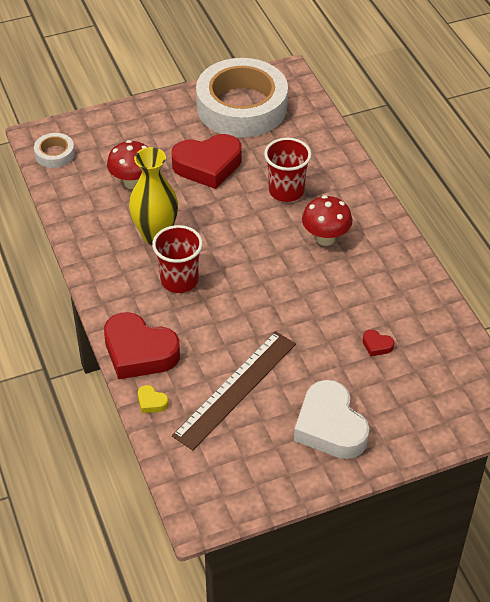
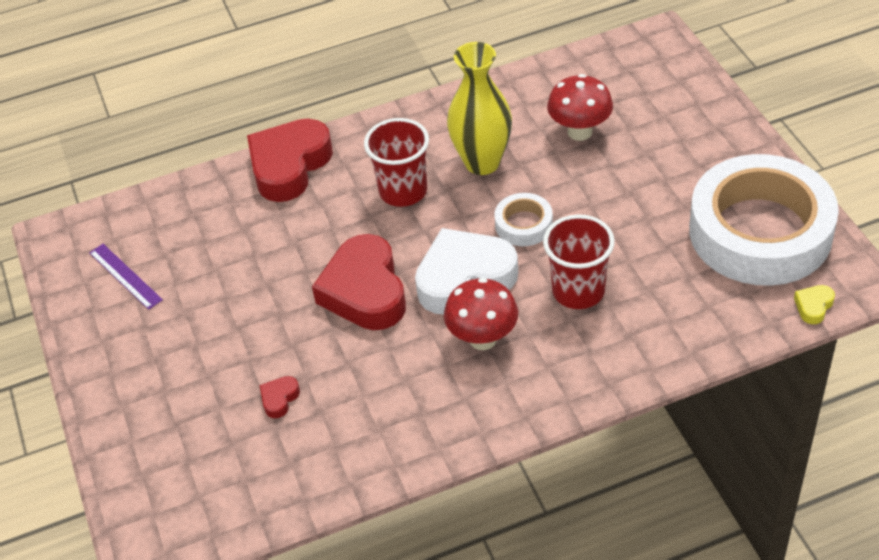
camera: 95 degrees right, 0 degrees up
(55, 154) = (625, 56): white tape -> white tape (523, 224)
(151, 402) = (214, 183): yellow heart -> yellow heart (813, 306)
(208, 166) = (622, 203): red heart -> red heart (365, 291)
(236, 389) = (223, 256): brown ruler -> none
(252, 455) = (125, 276): none -> purple ruler
(330, 427) = (153, 349): white heart -> white heart (464, 278)

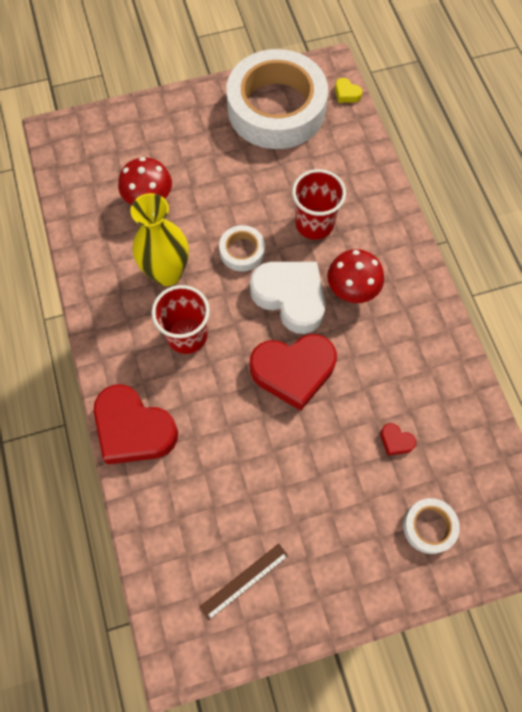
camera: 90 degrees left, 20 degrees up
(125, 276) = (244, 580): purple ruler -> brown ruler
(174, 438) = (429, 526): none -> white tape
(464, 278) = (290, 298): white heart -> white heart turned 150 degrees clockwise

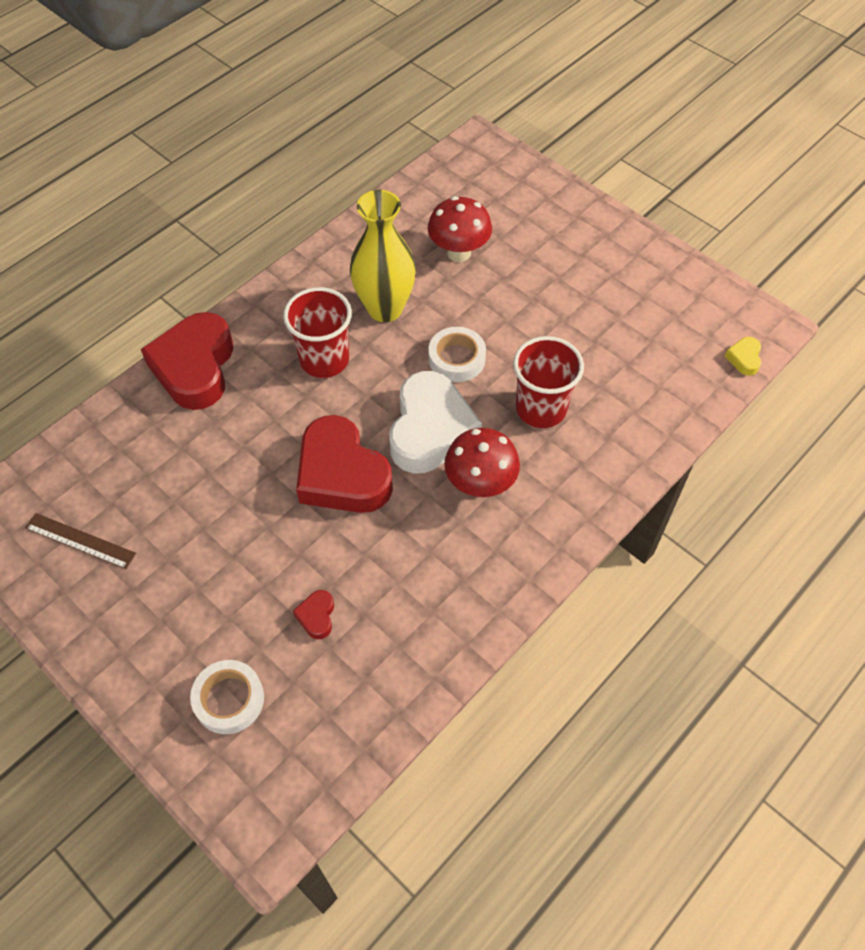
camera: 60 degrees right, 10 degrees down
(276, 108) = (664, 303): white tape -> none

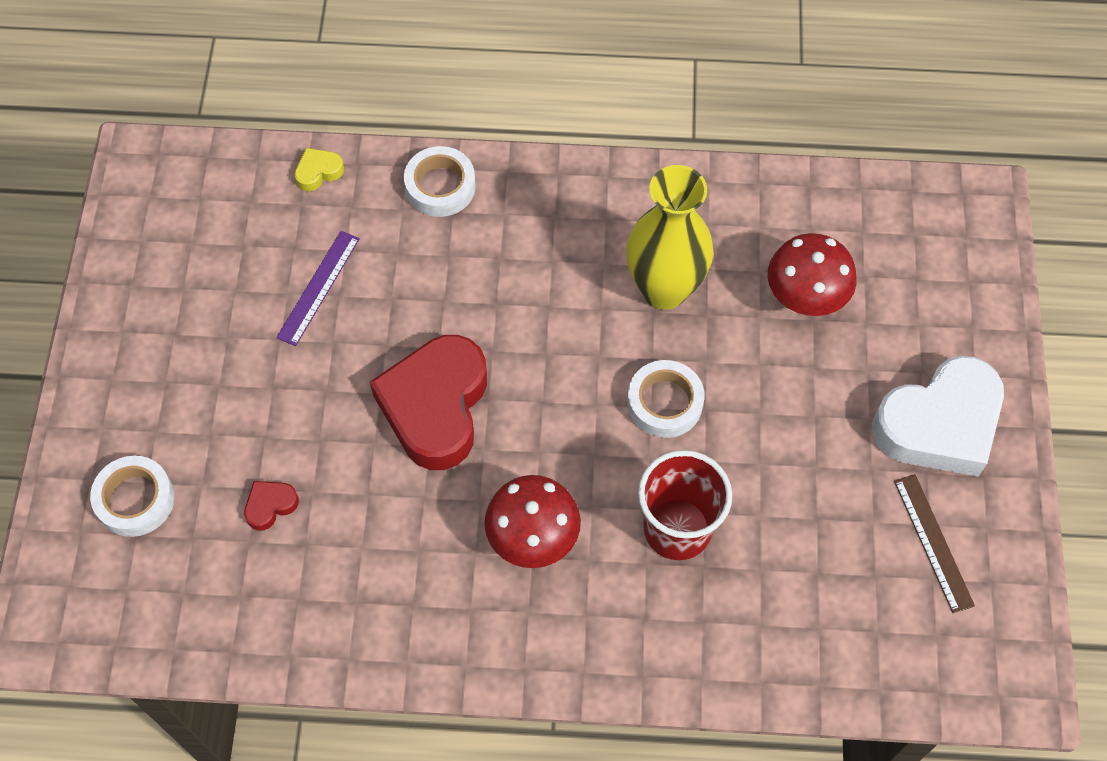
camera: 50 degrees right, 5 degrees up
(80, 540) = (187, 254): brown ruler -> brown ruler (933, 542)
(190, 481) = (318, 287): none -> purple ruler
(195, 367) = (440, 186): red heart -> white tape
(324, 360) = (551, 286): red cup -> none
(430, 429) = (556, 445): white heart -> white heart (939, 424)
(744, 358) = (943, 692): yellow heart -> yellow heart (318, 172)

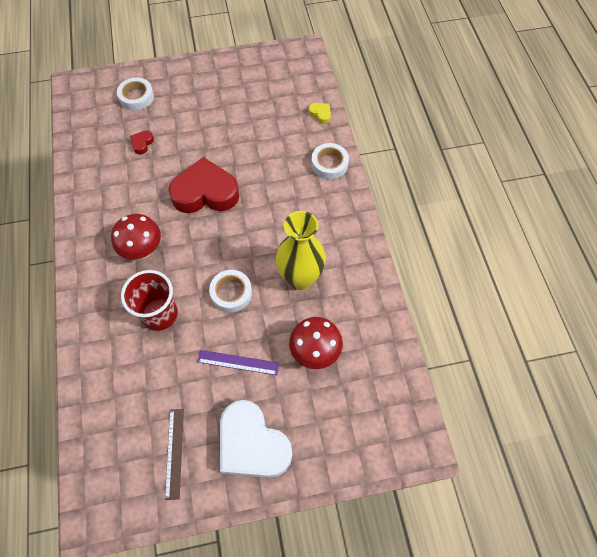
camera: 75 degrees right, 0 degrees up
(270, 506) = (142, 143): red heart -> red heart turned 105 degrees counterclockwise
(318, 287) = (257, 131): purple ruler -> purple ruler (238, 362)
(933, 542) = (174, 453): brown ruler -> brown ruler turned 60 degrees counterclockwise

